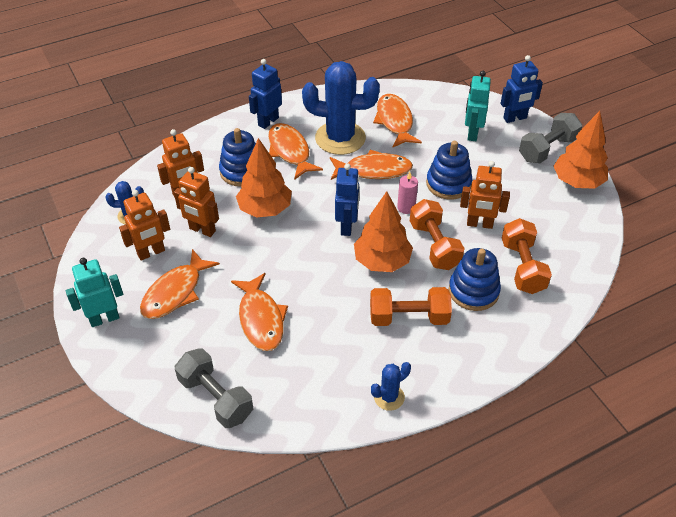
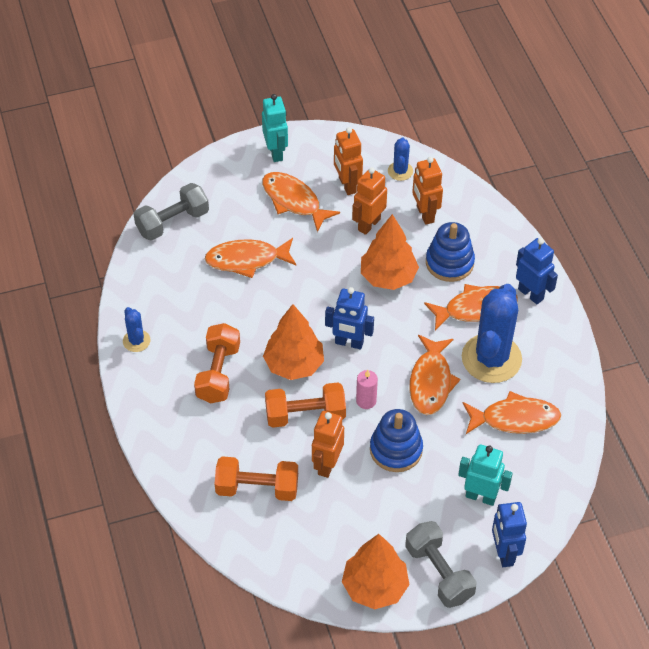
camera: 100 degrees right, 5 degrees up
(473, 291) = (236, 435): blue stacking toy -> none

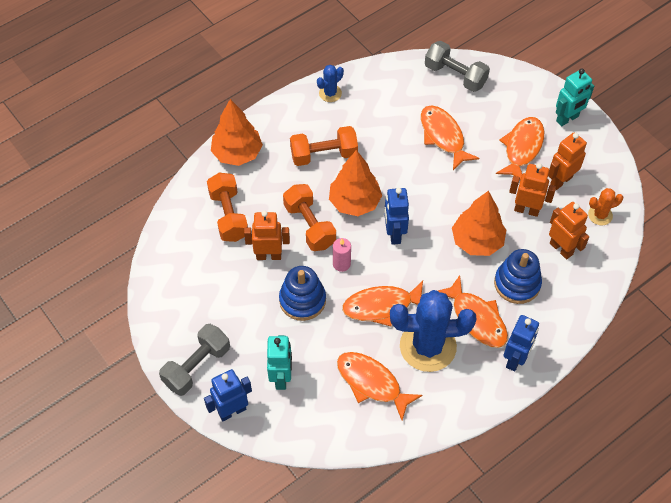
camera: 70 degrees right, 5 degrees up
(375, 587) = (168, 324): orange tree -> orange tree (237, 153)
(400, 171) = (600, 215): blue cactus -> orange cactus
(425, 214) = (561, 248): orange robot -> orange robot turned 90 degrees clockwise
(515, 419) = (372, 383): orange fish -> orange fish turned 150 degrees clockwise

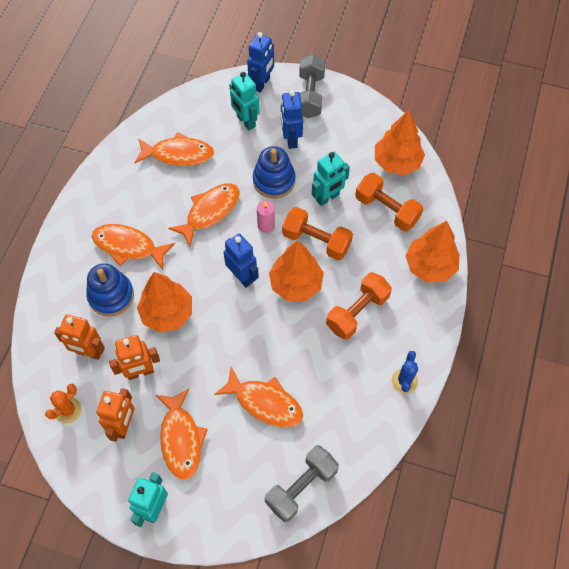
camera: 145 degrees right, 5 degrees up
(181, 249) = (397, 162): none -> orange tree
(269, 255) = (328, 198): orange robot -> turquoise robot
(428, 346) = (154, 203): blue cactus -> none
(455, 75) = (301, 487): grey dumbbell -> grey dumbbell turned 45 degrees counterclockwise
(515, 359) = (79, 233): blue robot -> blue robot (291, 139)

